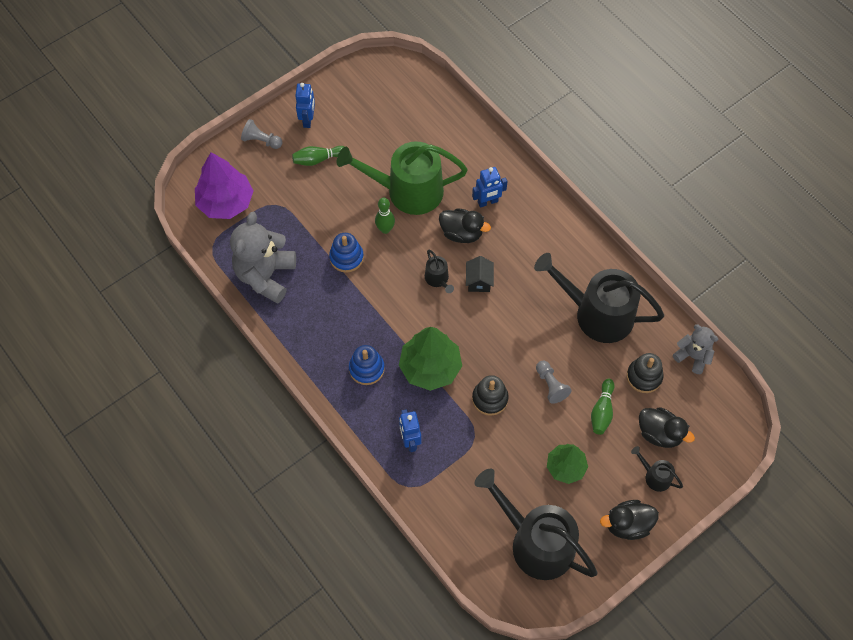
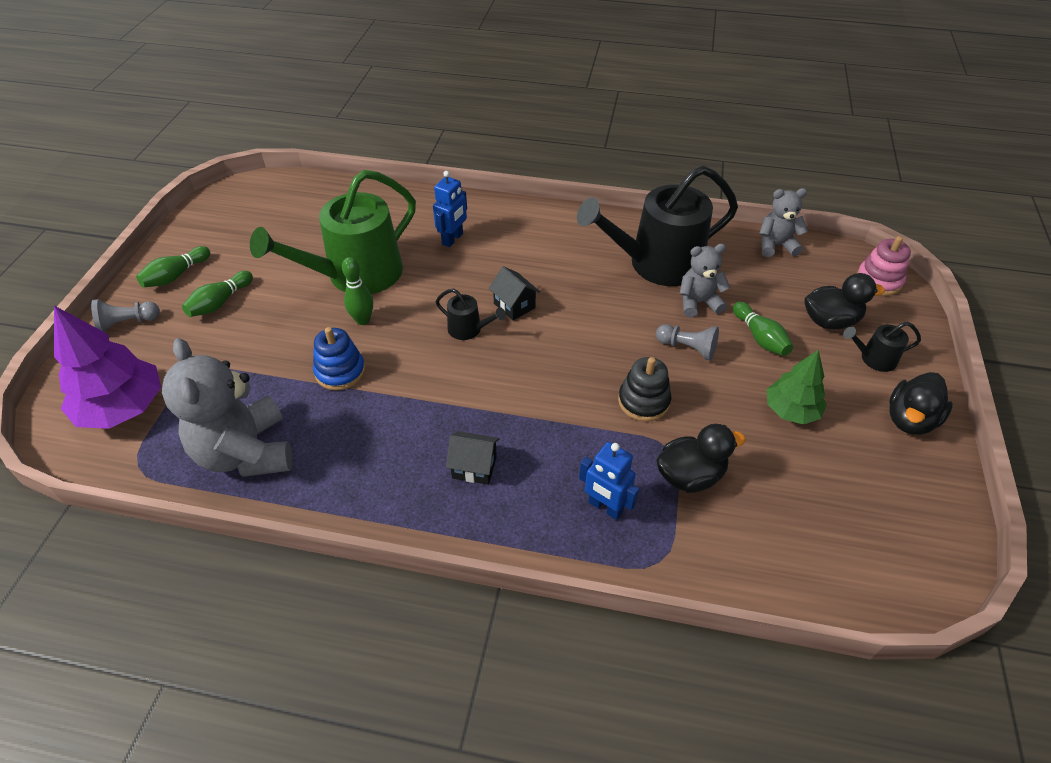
camera: 40 degrees left, 15 degrees down
(308, 120) = (176, 275): blue robot -> green bowling pin
(366, 369) = (474, 467): blue stacking toy -> black house
(430, 367) = (547, 415): green tree -> none
(461, 233) = (452, 277): black duck -> black duck (690, 476)
(536, 542) = (857, 508): black watering can -> none
(592, 360) = (698, 302): none -> grey teddy bear
(644, 376) = (758, 286): black stacking toy -> none
(729, 431) = (878, 281): none -> pink stacking toy

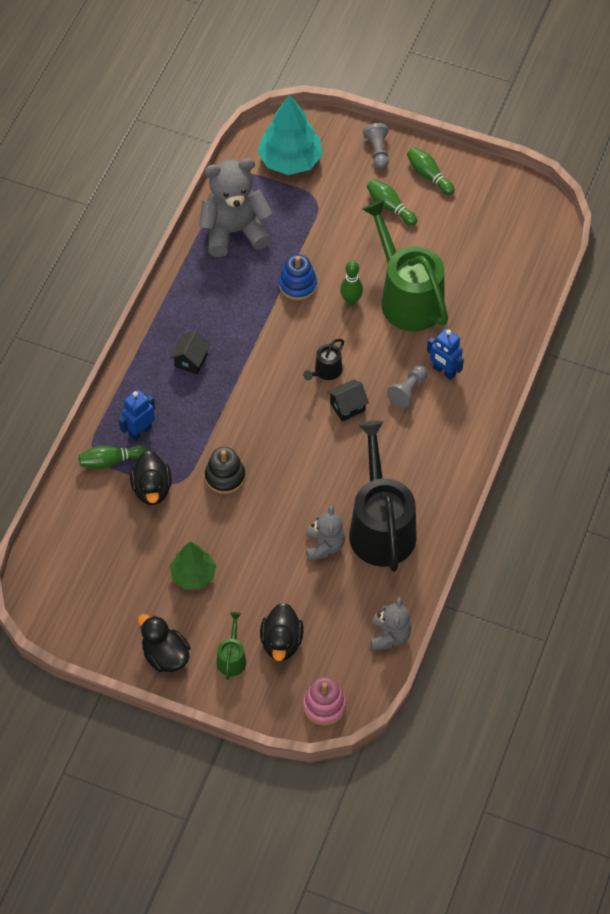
camera: 100 degrees right, 10 degrees up
(122, 408) = (290, 160): purple tree -> turquoise tree
(687, 348) = (273, 522): grey pawn -> grey pawn (408, 391)
(760, 337) = (273, 580): green bowling pin -> green bowling pin (110, 461)
(874, 359) = (232, 658): black watering can -> green watering can

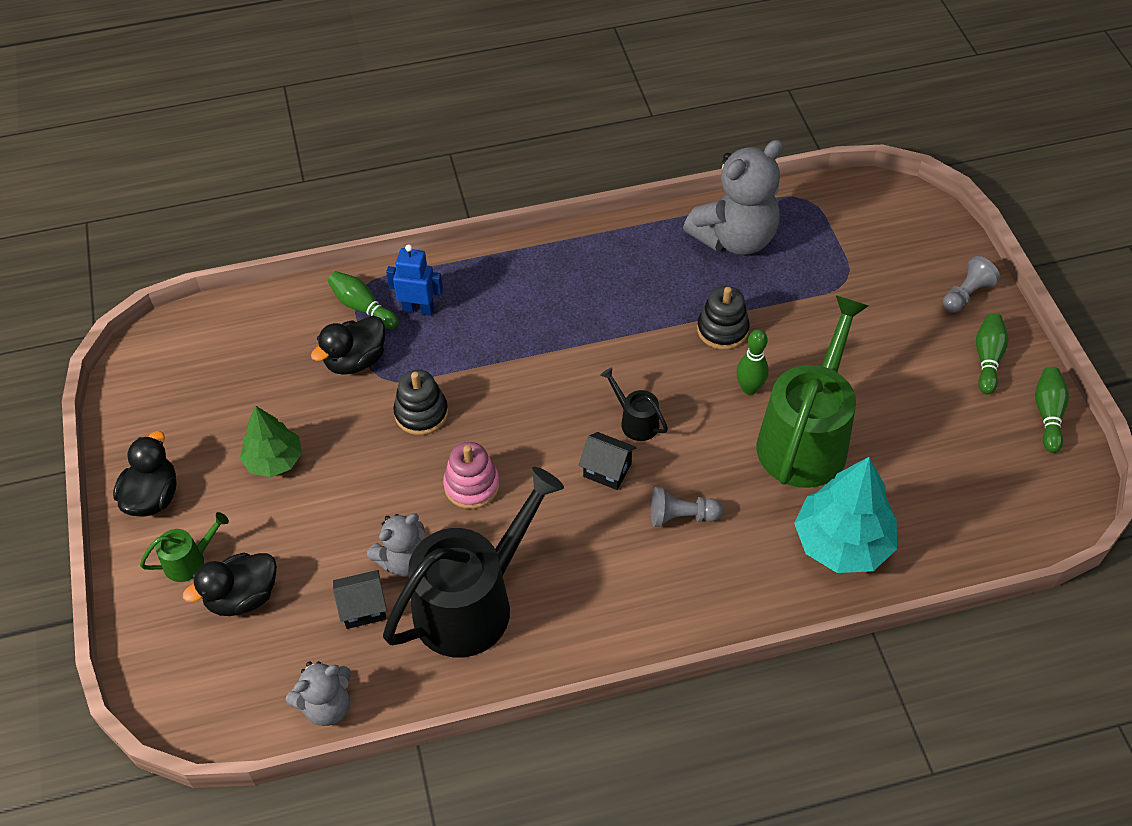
camera: 55 degrees right, 5 degrees down
(191, 360) = (542, 298): black house -> black house (363, 608)
(234, 231) = (735, 238): grey teddy bear -> grey teddy bear turned 105 degrees clockwise
(290, 160) = (871, 229): turquoise tree -> turquoise tree (842, 543)
(298, 285) = (722, 330): blue stacking toy -> black stacking toy
(324, 706) = (183, 694): pink stacking toy -> pink stacking toy (472, 485)
(326, 371) = (636, 421): black watering can -> black watering can turned 45 degrees clockwise
(390, 207) = (907, 349): green bowling pin -> green bowling pin (1048, 414)
(444, 371) = (741, 536): blue robot -> none

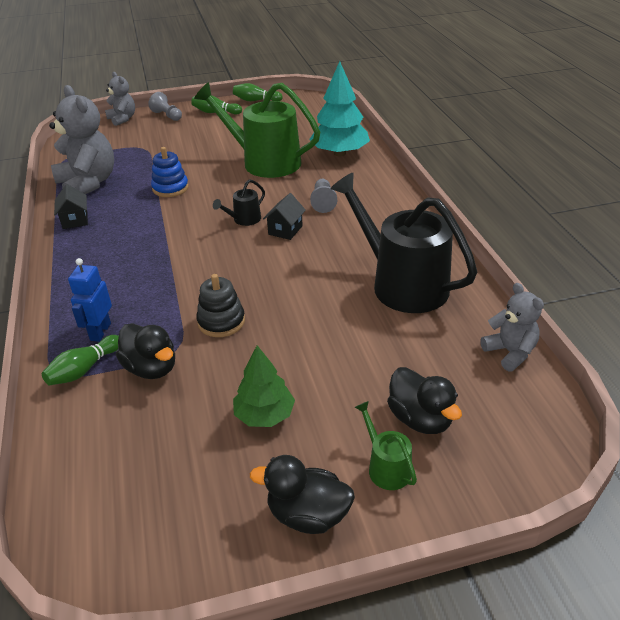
camera: 90 degrees left, 15 degrees down
(363, 608) = (417, 340): black house -> black house (75, 220)
(403, 561) = (370, 321): grey teddy bear -> grey teddy bear (122, 119)
(472, 485) = (297, 290): pink stacking toy -> none
(722, 330) = (170, 188): black stacking toy -> blue stacking toy
(749, 388) = (223, 179): green bowling pin -> none

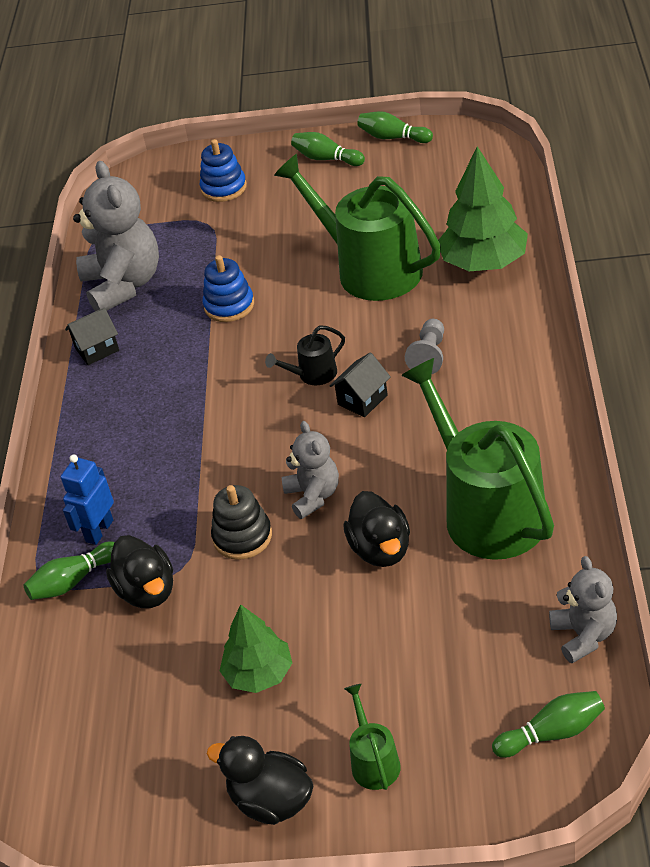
camera: 20 degrees right, 5 degrees up
(75, 220) = (97, 349): black house -> black house turned 60 degrees clockwise
(122, 119) = (191, 161): grey teddy bear -> grey teddy bear (313, 496)
(149, 130) = (224, 188): none -> blue stacking toy
(167, 116) = (255, 160): grey pawn -> none
(339, 153) = (483, 262): turquoise tree -> green tree
(402, 284) = (487, 511): black watering can -> green watering can
(420, 419) = (435, 708): black duck -> black duck (381, 549)
(520, 422) = (552, 733): none -> green bowling pin

